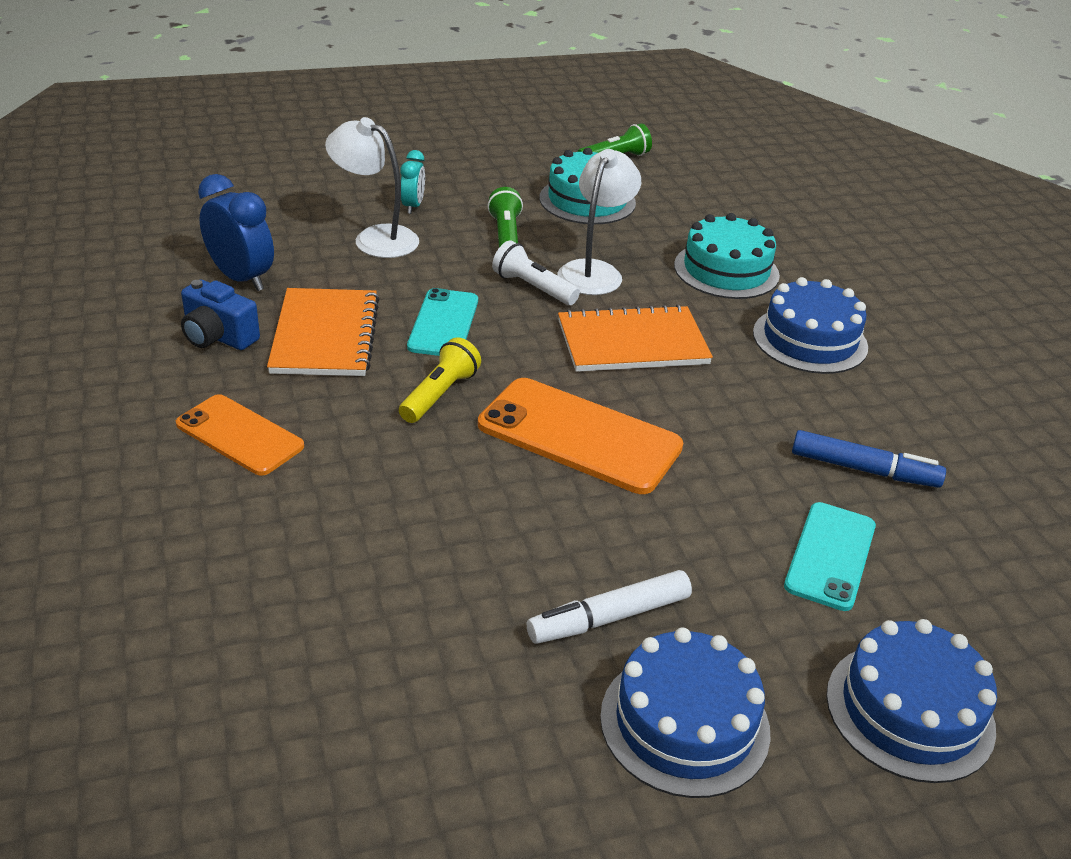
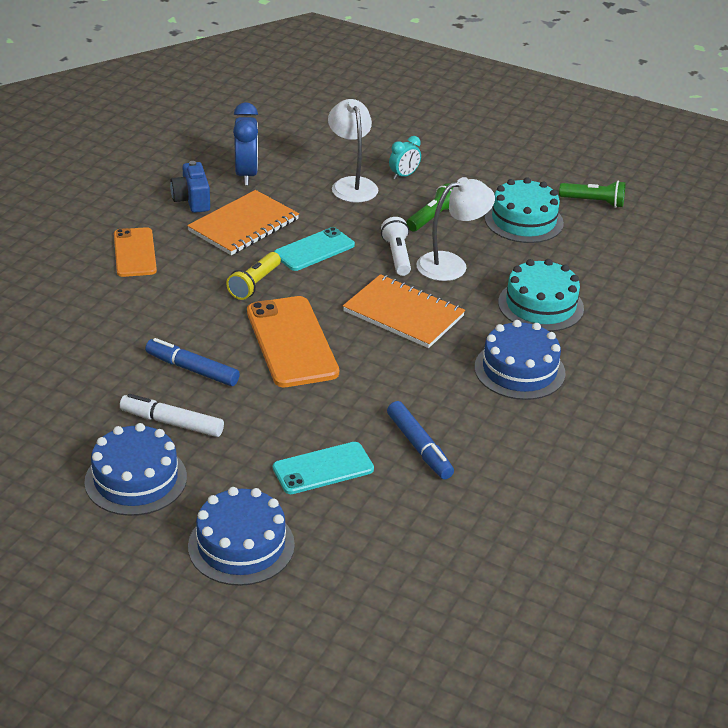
camera: 45 degrees right, 0 degrees up
(440, 394) = (254, 284): yellow flashlight -> yellow flashlight turned 135 degrees clockwise
(528, 535) = (192, 369): none -> blue marker

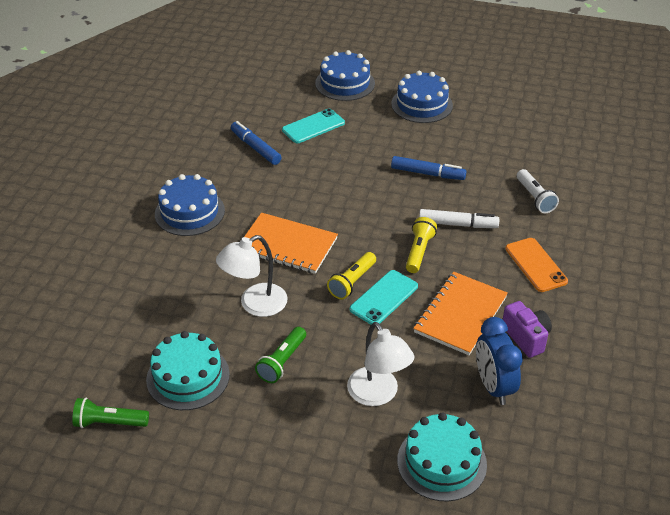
camera: 170 degrees right, 5 degrees up
(172, 423) = (420, 138): white marker -> white marker (457, 224)
(192, 200) = (526, 337): blue camera -> purple camera
(291, 342) = (367, 206): orange phone -> none
(342, 268) = (352, 282): none -> yellow flashlight
(397, 255) = (306, 305): white flashlight -> white flashlight (534, 198)
(404, 175) = (326, 422): turquoise clock -> none
(540, 305) = (172, 274): turquoise cake -> turquoise cake (441, 462)

